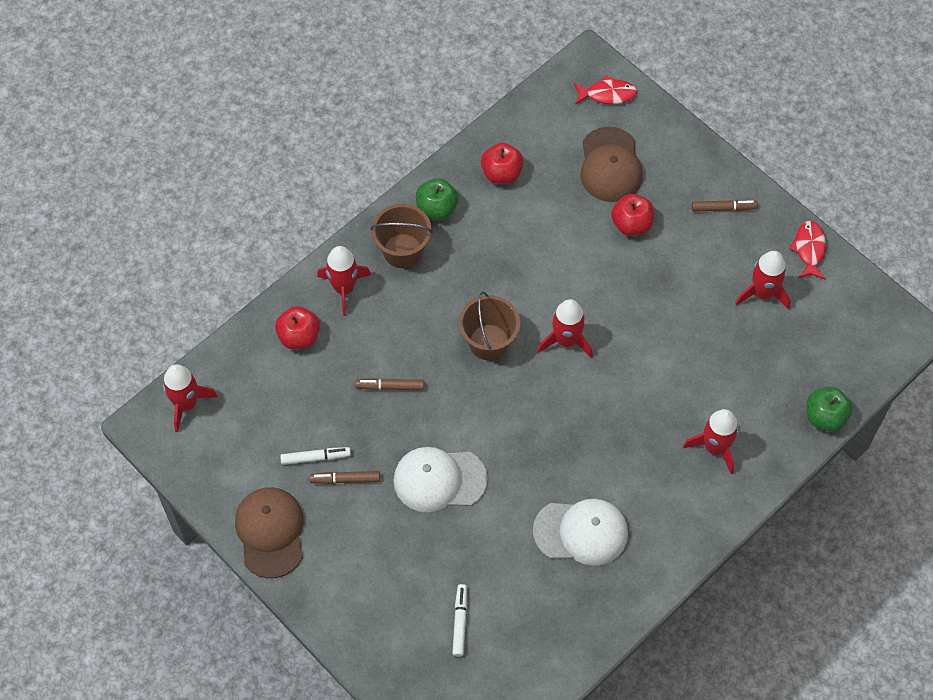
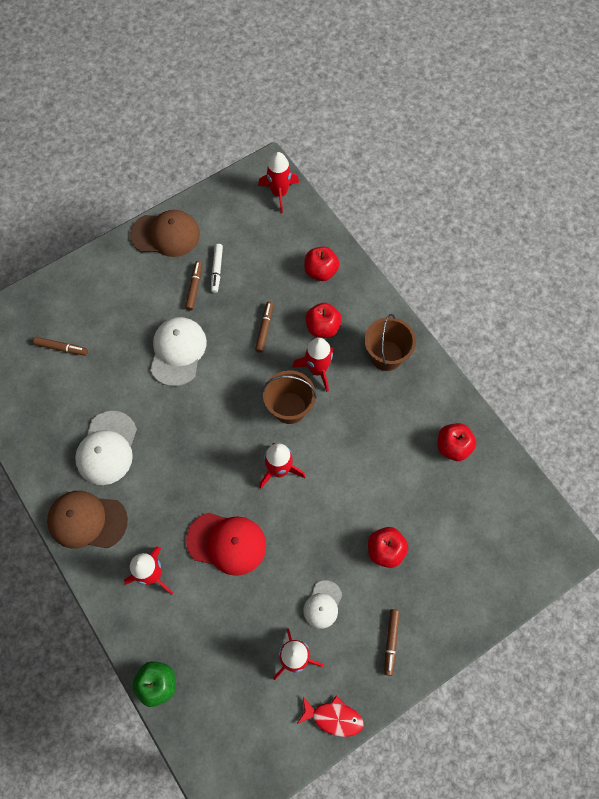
camera: 100 degrees right, 5 degrees up
(344, 288) = (358, 308): red rocket -> red rocket (317, 369)
(377, 323) = (322, 327): none -> red apple
(436, 208) = (423, 388): green apple -> none
(460, 622) = (61, 348): white marker -> brown marker
(607, 94) = (531, 558): red fish -> none
(610, 165) = (451, 544): brown cap -> brown cap (87, 520)
(662, 379) = (227, 543): none -> red cap
(703, 275) = (322, 604): none -> white cap

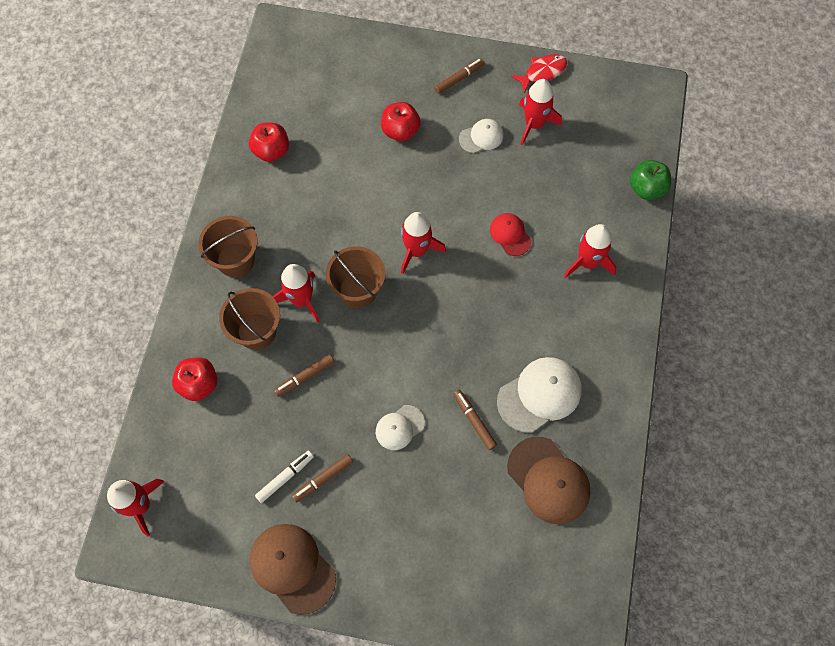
camera: 135 degrees left, 0 degrees up
(61, 348) = (501, 534): brown marker -> brown marker (474, 421)
(87, 520) = (606, 348): brown cap -> brown cap (548, 480)
(178, 351) = (399, 427): white cap -> white cap, size x0.58
(227, 543) = (510, 235): red cap -> red cap, size x0.58
(322, 327) = (257, 331): red apple -> brown bucket
(333, 717) = (542, 72): red fish -> red fish turned 90 degrees clockwise

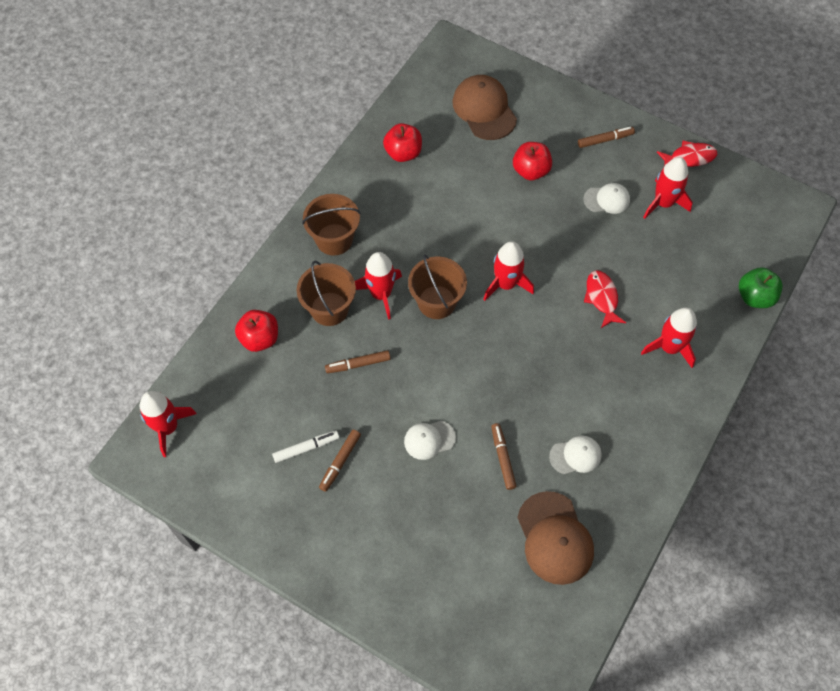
camera: 20 degrees right, 5 degrees down
(292, 568) = (282, 531): brown cap -> brown cap (484, 109)
(323, 479) = (340, 462): brown marker -> brown marker turned 45 degrees counterclockwise
(510, 235) = (602, 298): red cap -> red fish
(539, 395) = (575, 455): white cap -> white cap, size x0.58

